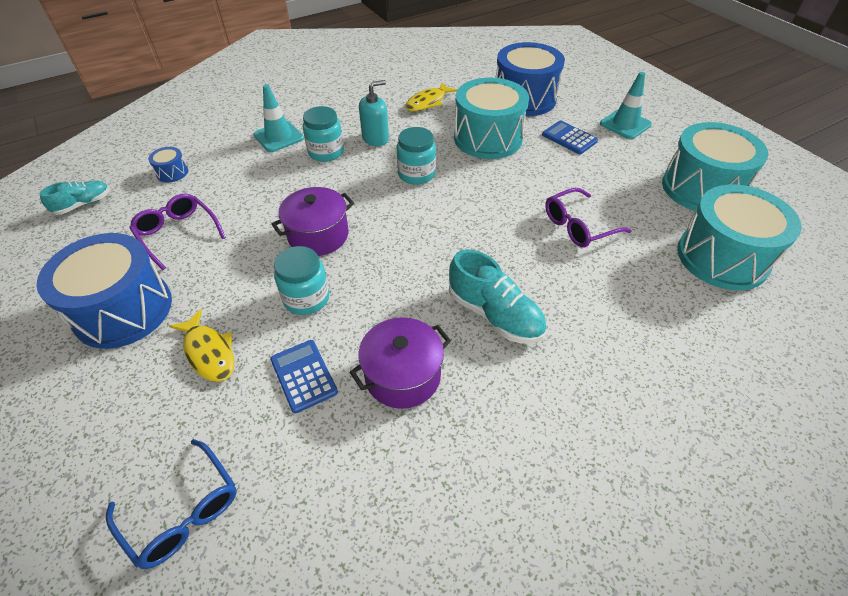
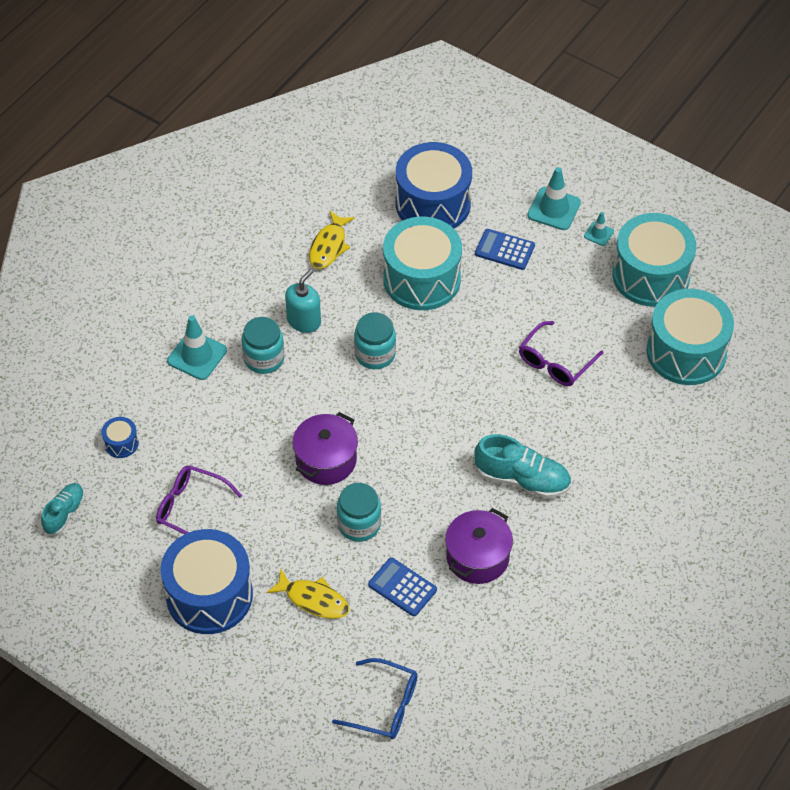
camera: 25 degrees left, 5 degrees up
(660, 148) = (598, 234): none -> turquoise traffic cone

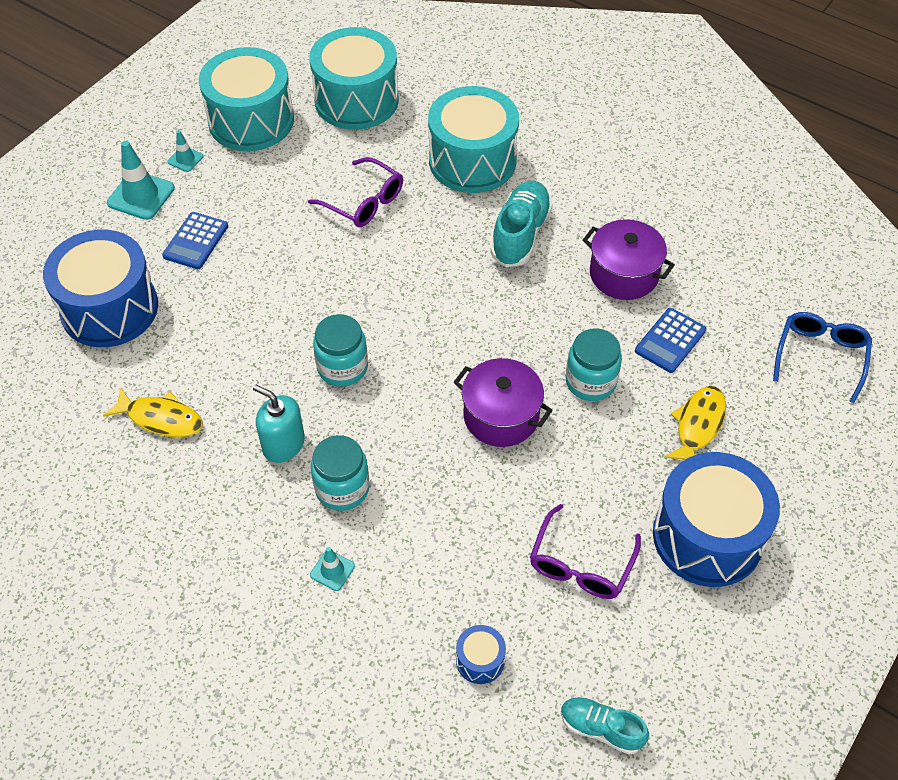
camera: 90 degrees left, 0 degrees up
(197, 355) = (332, 570): turquoise traffic cone -> turquoise traffic cone, size x0.54
(422, 279) = (230, 320): turquoise drum -> turquoise drum (472, 161)

